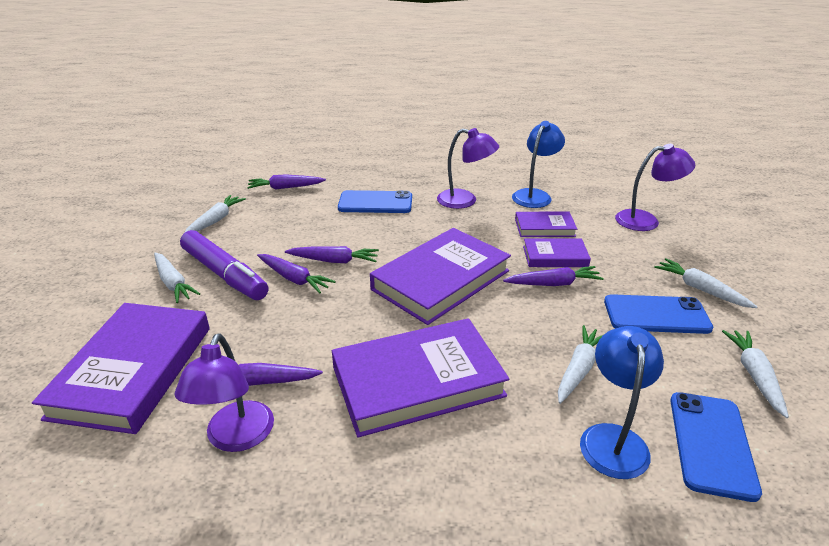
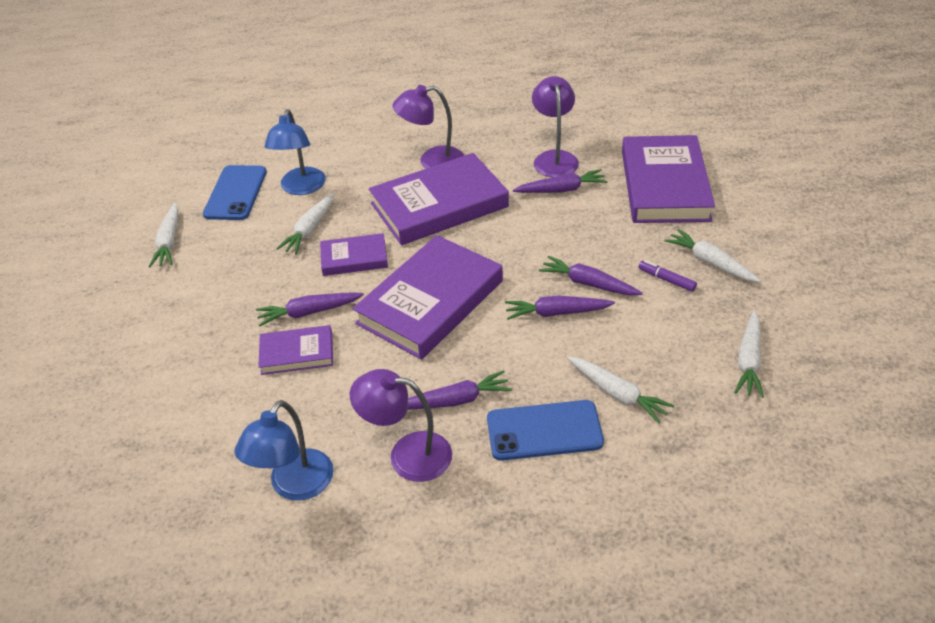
camera: 175 degrees right, 10 degrees up
(224, 274) = (666, 280): purple marker -> purple marker, size x0.42
(285, 188) = (704, 451): purple carrot -> purple carrot (455, 400)
(544, 227) = (297, 406): purple book -> purple book (354, 258)
(646, 220) = (148, 441): purple lamp -> purple lamp (432, 161)
(656, 315) = (218, 288): blue phone -> none
(700, 289) = (153, 325): white carrot -> white carrot (618, 394)

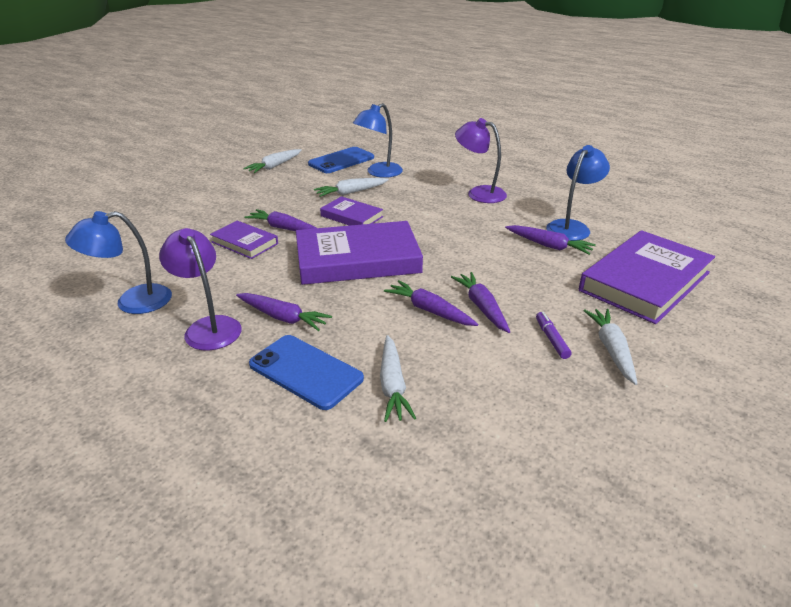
camera: 40 degrees right, 10 degrees down
(439, 205) = (447, 215): purple book -> none
(554, 158) = (572, 227): purple lamp -> blue lamp
(749, 361) = (541, 437): white carrot -> none

